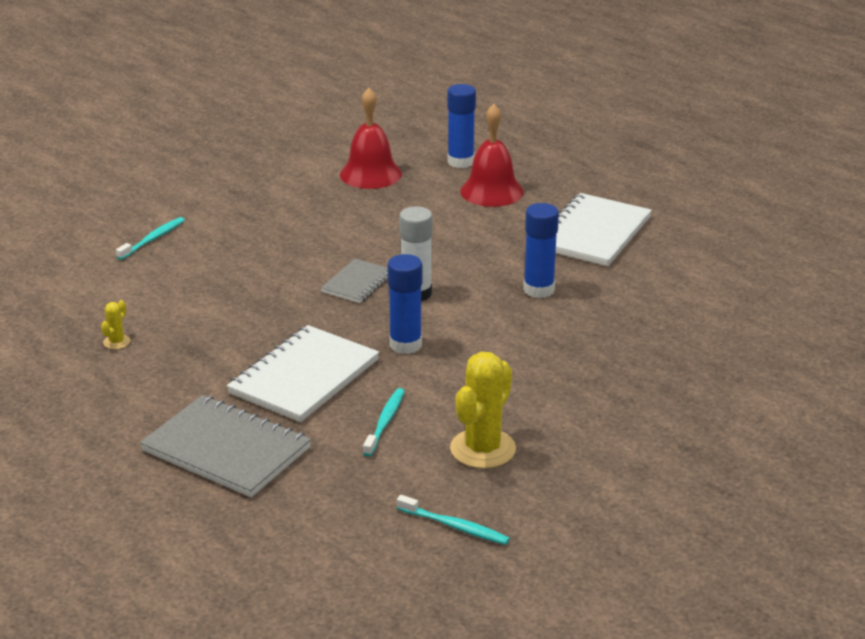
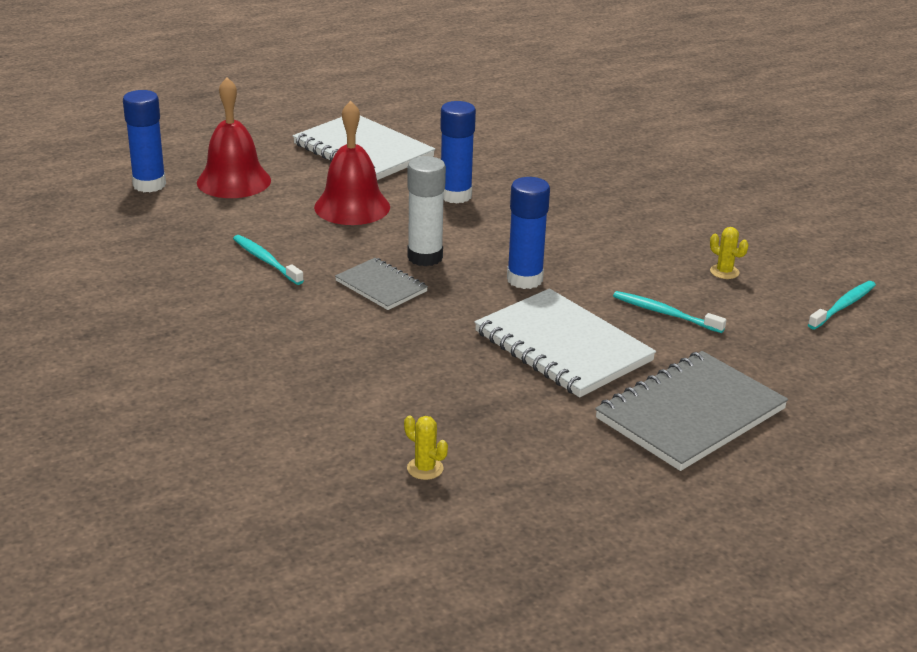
camera: 75 degrees left, 0 degrees up
(152, 239) = (169, 412): turquoise toothbrush -> turquoise toothbrush (266, 261)
(370, 174) = (127, 239): red bell -> red bell (352, 207)
(483, 449) = (724, 272): yellow cactus -> yellow cactus, size x0.45

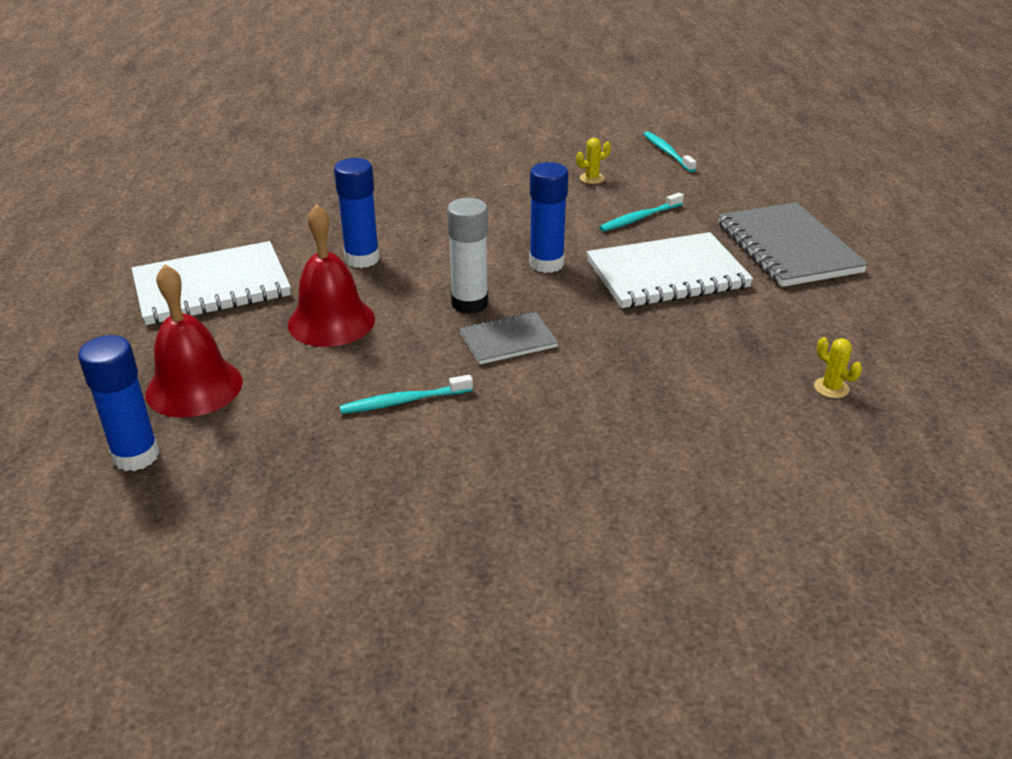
camera: 65 degrees left, 5 degrees up
(425, 468) = (831, 388): yellow cactus -> yellow cactus turned 75 degrees clockwise

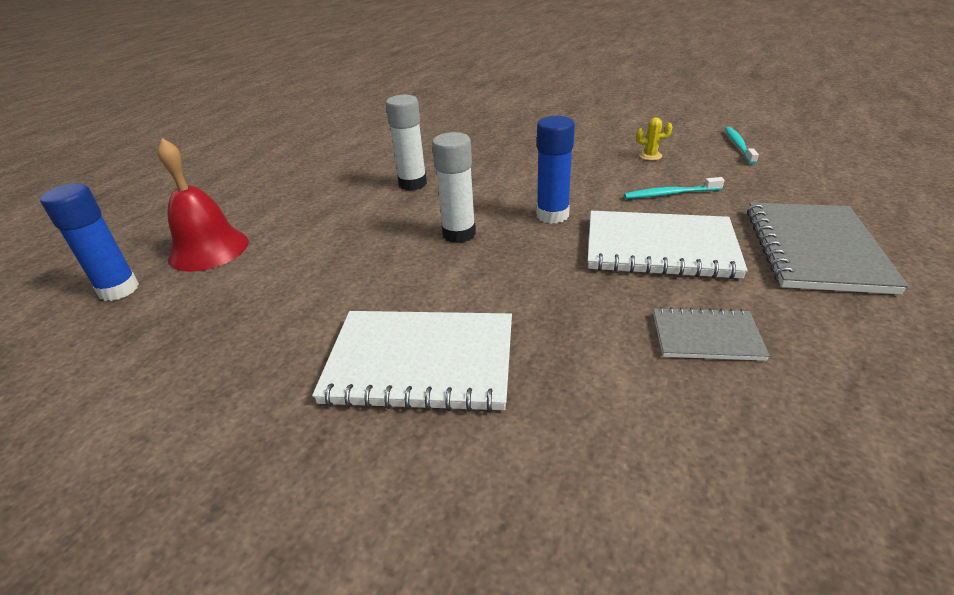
camera: 30 degrees right, 0 degrees up
(212, 287) = (297, 183): white notebook -> white notebook (420, 362)
(331, 321) = (345, 224): red bell -> none
(362, 259) = (412, 184): blue glue stick -> white glue stick
(404, 401) = (329, 302): turquoise toothbrush -> none
(508, 340) = (461, 273): grey notebook -> grey notebook (706, 336)
(831, 388) = (774, 423): yellow cactus -> none

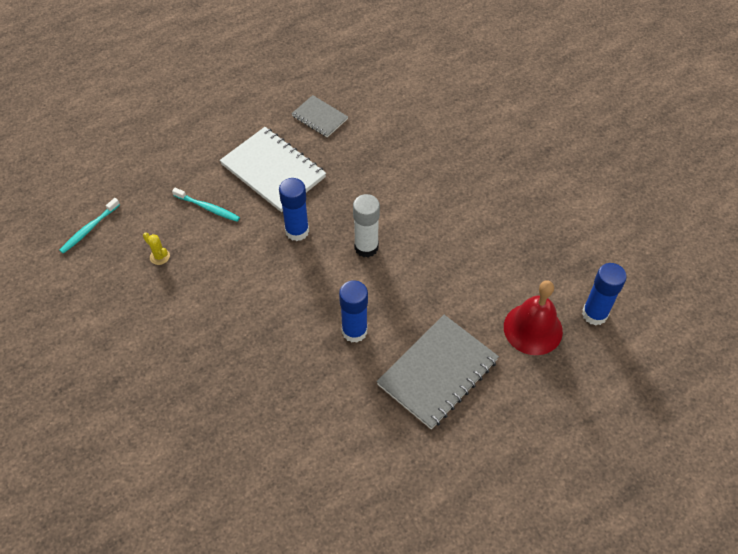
camera: 150 degrees left, 20 degrees up
(412, 184) = (354, 331): white glue stick -> blue glue stick
(420, 362) = (446, 168): white notebook -> none
(815, 249) = (206, 128): grey notebook -> grey notebook (437, 372)

